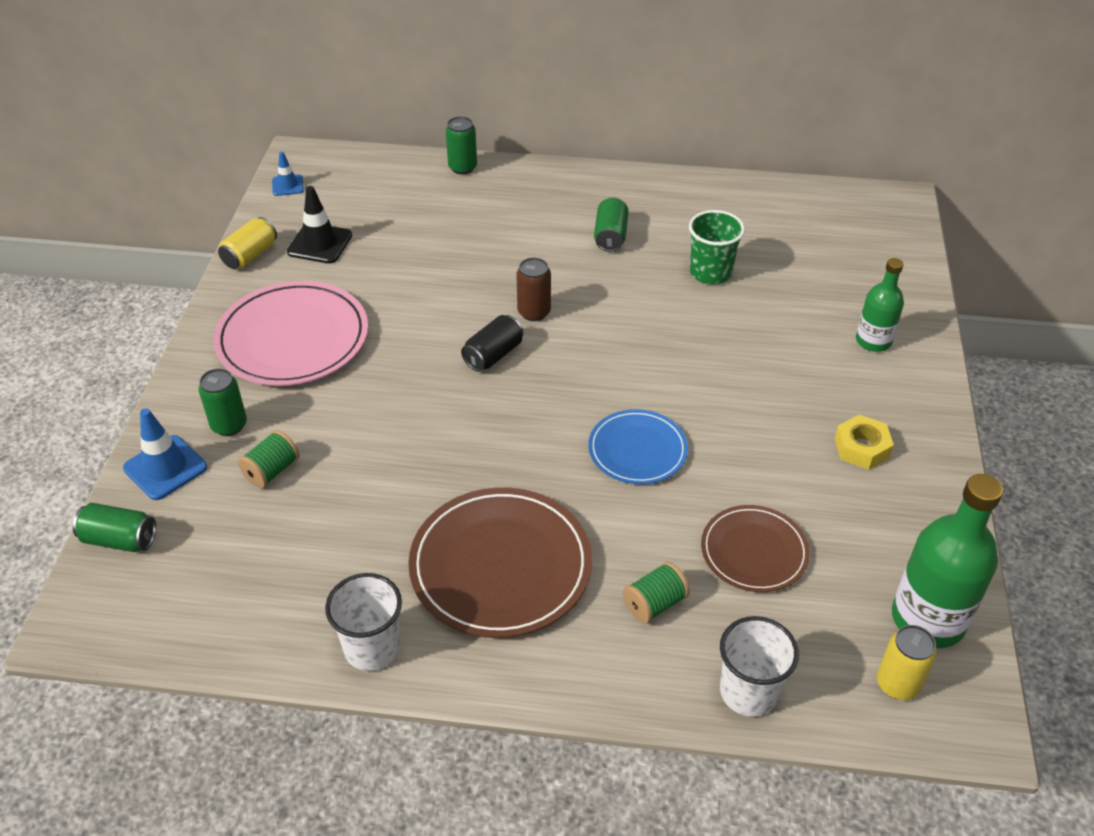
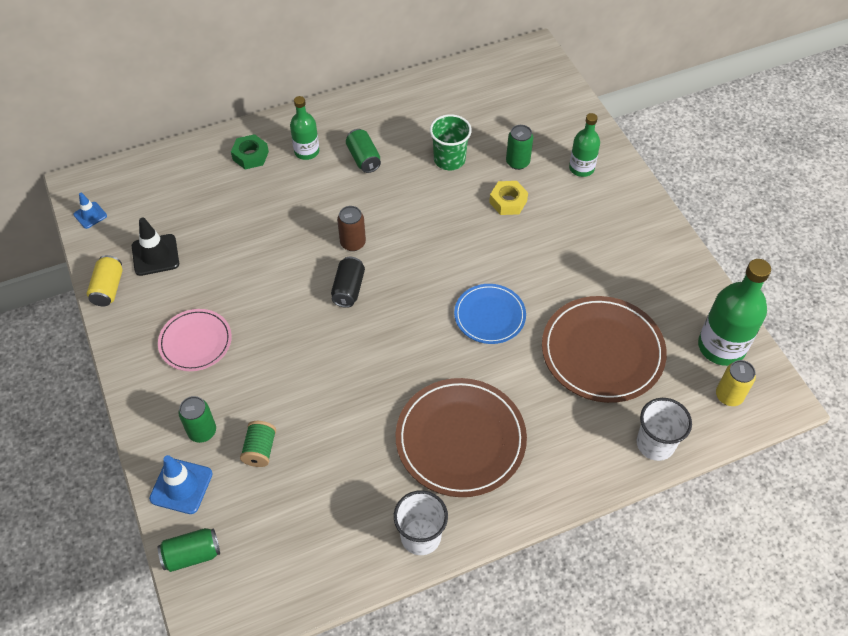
camera: 30 degrees left, 10 degrees up
(293, 338) = (195, 342): pink plate -> pink plate, size x0.60
(462, 167) = (216, 144): green can -> green can (517, 162)
(489, 190) = (250, 156): none -> green nut
(552, 207) = (306, 151): none -> green bottle
(654, 604) = (568, 416): green spool -> none
(754, 551) = (602, 351): brown plate -> brown plate, size x1.68
(861, 448) = (620, 249): yellow nut -> yellow nut (508, 202)

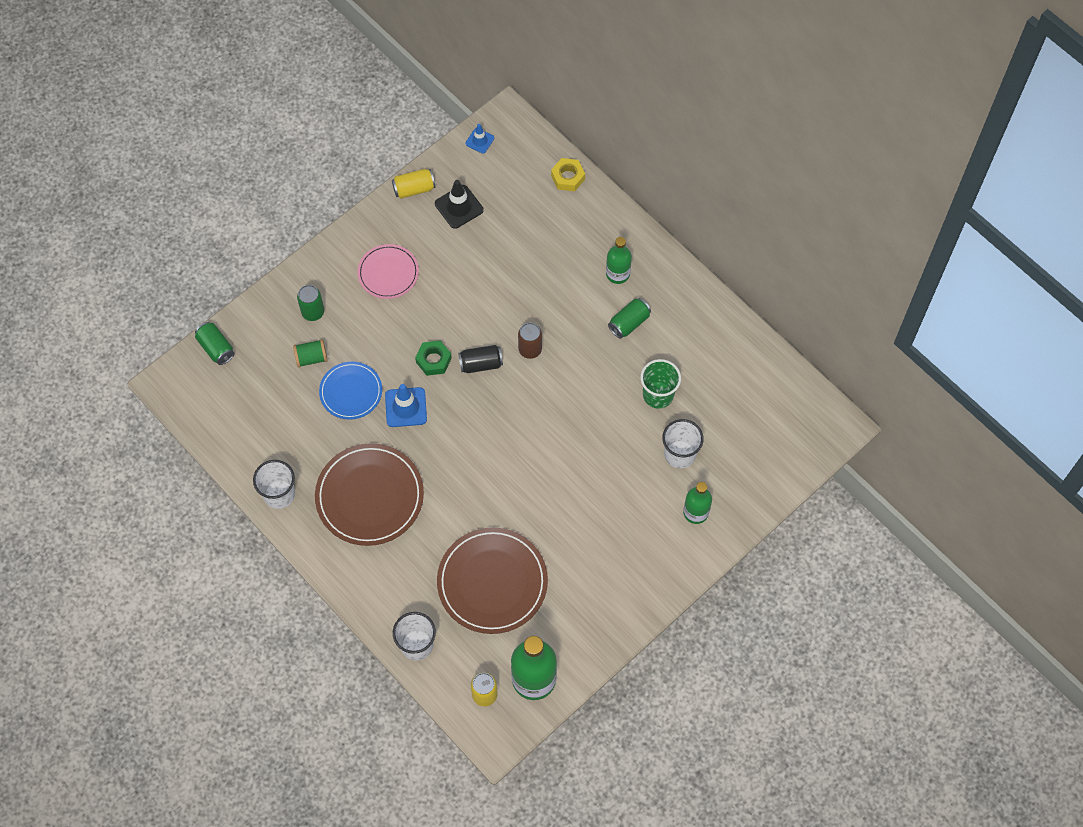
camera: 70 degrees right, 10 degrees up
(181, 486) = (264, 318): blue traffic cone -> blue traffic cone (406, 407)
(250, 156) = (593, 231): green nut -> green nut (433, 360)
(489, 315) = (495, 482): blue plate -> blue plate (351, 392)
(508, 202) = (628, 460): yellow nut -> yellow nut (568, 177)
(517, 162) = (679, 454): green can -> white cup

